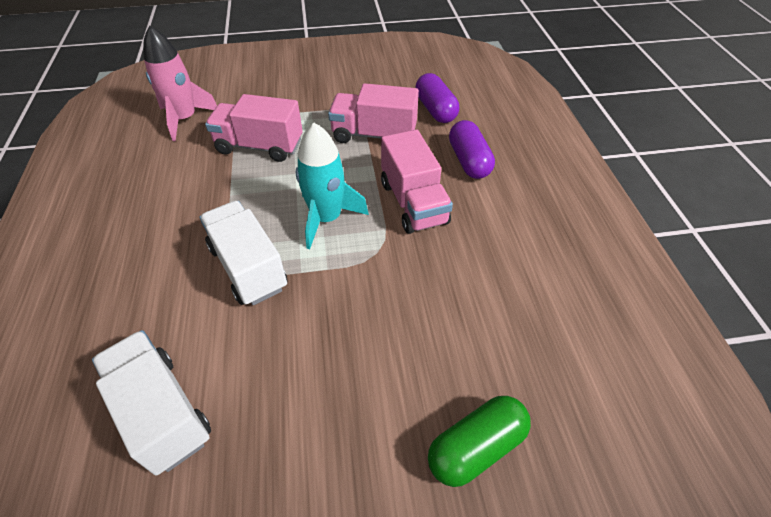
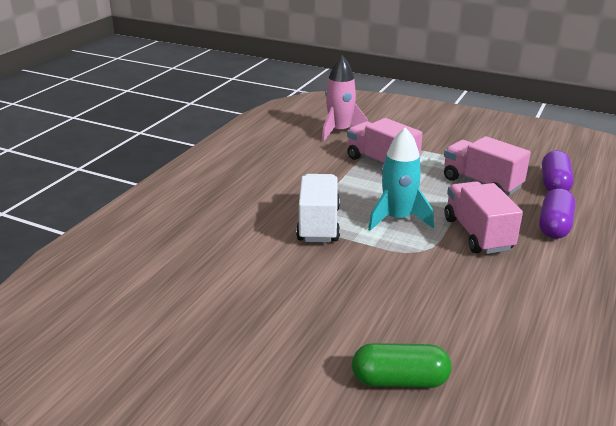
camera: 35 degrees right, 20 degrees down
(162, 412) = (211, 270): white truck -> none
(413, 203) = (477, 234): pink truck -> pink truck turned 150 degrees clockwise

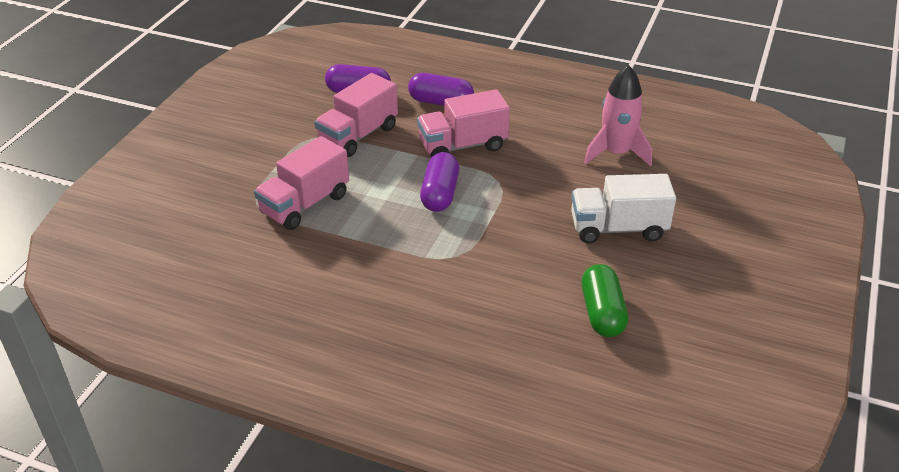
camera: 95 degrees left, 10 degrees up
(318, 224) = (459, 250): white truck -> white truck (618, 228)
(339, 131) = (203, 242): pink rocket -> pink rocket (616, 153)
(397, 219) = (440, 194): turquoise rocket -> purple capsule
(399, 380) = (681, 197): green capsule -> green capsule (602, 313)

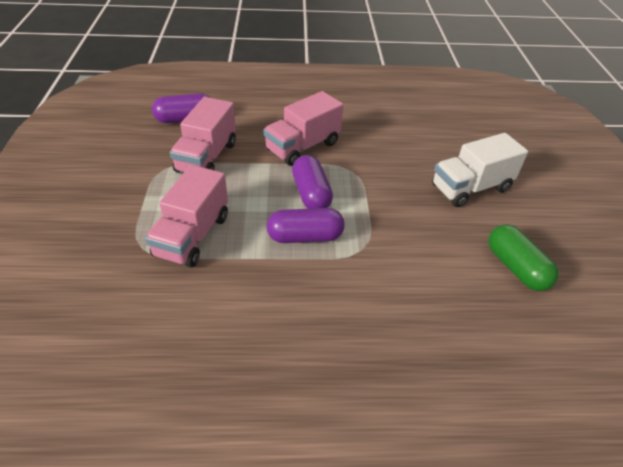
camera: 25 degrees left, 5 degrees up
(441, 102) = (261, 114): purple capsule -> purple capsule (305, 237)
(616, 153) = (423, 127): pink rocket -> none

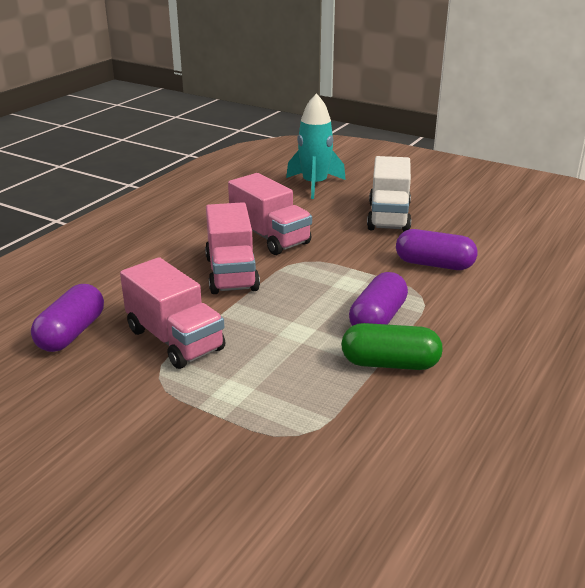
camera: 55 degrees left, 15 degrees down
(192, 236) = (311, 390): pink truck -> pink truck (270, 237)
(311, 194) = (316, 294): purple capsule -> purple capsule (434, 264)
(476, 131) = (314, 185): none -> turquoise rocket
(516, 267) = (499, 237): green capsule -> green capsule (390, 363)

